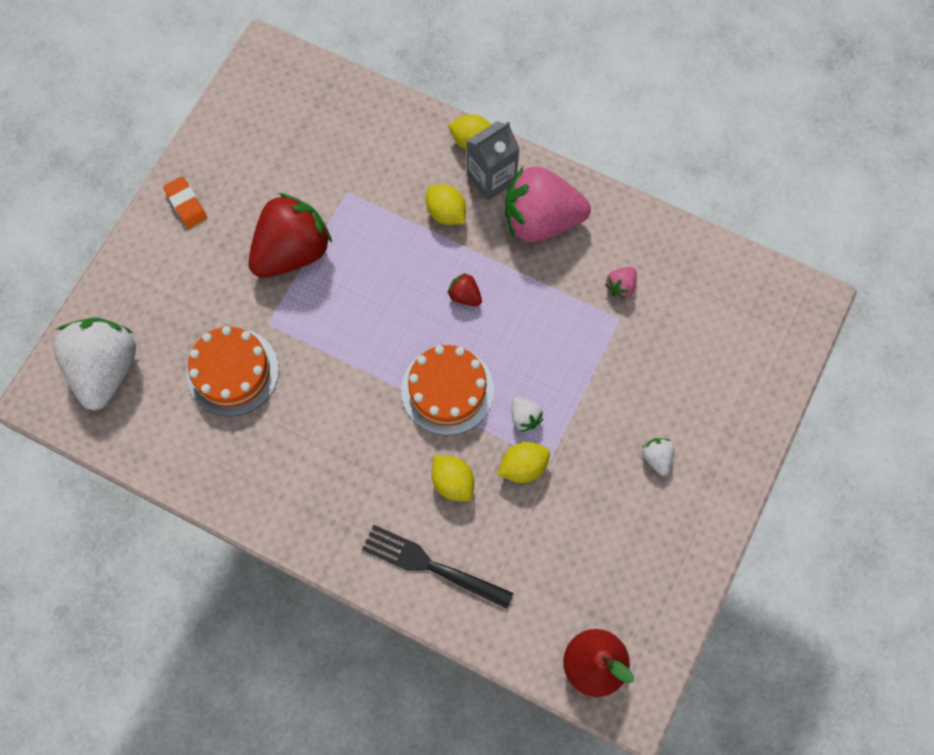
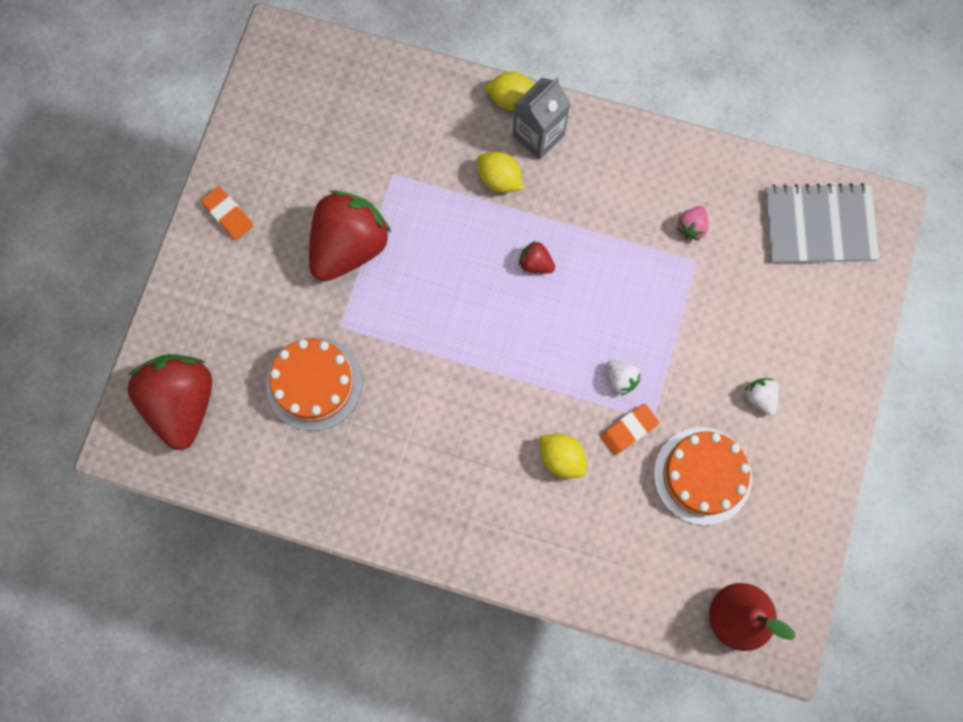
camera: 10 degrees left, 5 degrees up
(106, 369) = (182, 403): white strawberry -> red strawberry
(431, 566) = (557, 547): black fork -> none
(447, 390) = (537, 364): orange cake -> orange cake (702, 475)
(523, 467) = (629, 430): yellow lemon -> orange eraser
(541, 220) = (597, 171): pink strawberry -> none
(745, 305) = (819, 225): none -> grey notebook

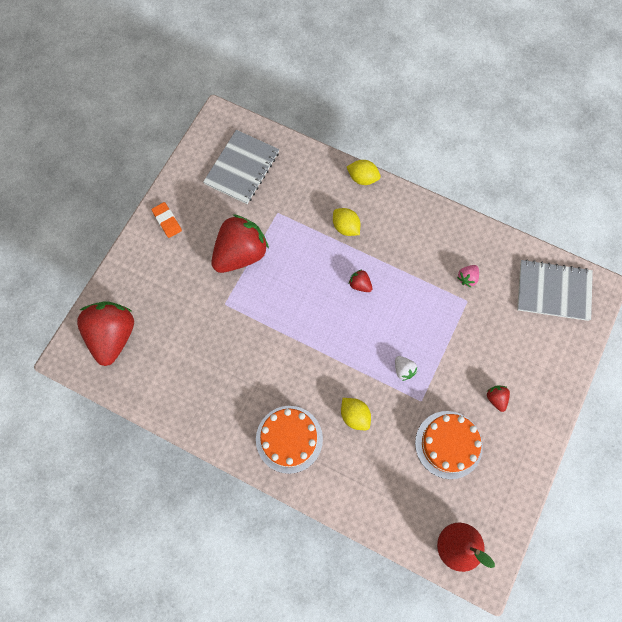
camera: 10 degrees right, 5 degrees down
(314, 383) = (200, 338): orange cake -> orange cake (289, 439)
(326, 113) = (242, 168): none -> grey notebook
(538, 135) = (376, 203): grey carton -> none
(629, 430) = (403, 405): orange eraser -> none
(760, 398) = (496, 398): white strawberry -> red strawberry

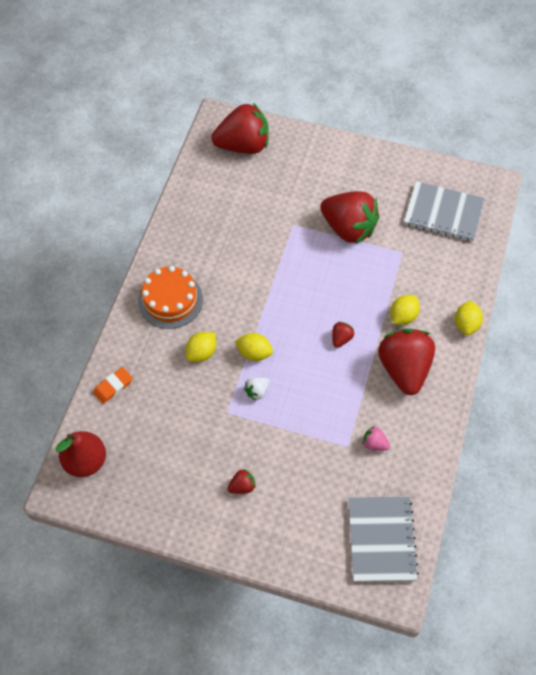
camera: 80 degrees right, 10 degrees down
(167, 221) = (367, 163): orange eraser -> orange eraser (113, 386)
(362, 365) = (254, 353): none -> yellow lemon
(399, 238) = (404, 369): none -> red strawberry
(448, 444) = (186, 443): orange cake -> none

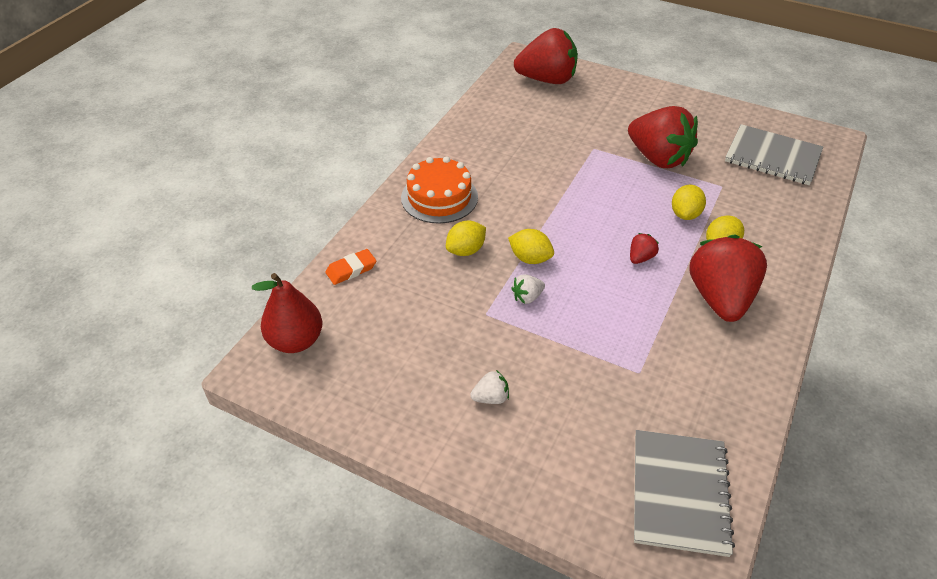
camera: 10 degrees right, 15 degrees down
(242, 486) = (491, 398): red strawberry -> white strawberry
(374, 443) = (676, 374): pink strawberry -> none
(466, 324) = (802, 263): yellow lemon -> yellow lemon (685, 214)

